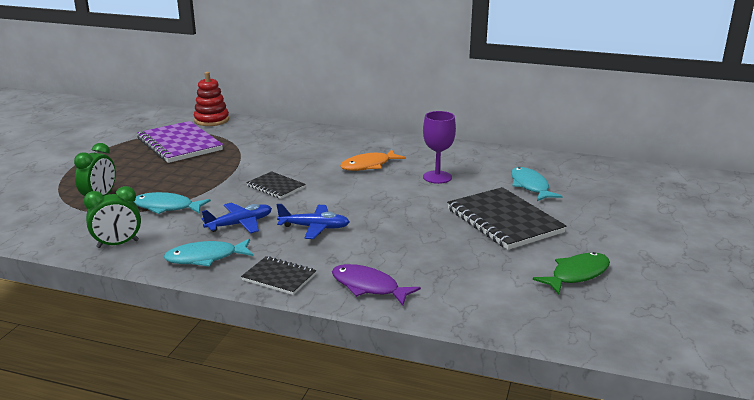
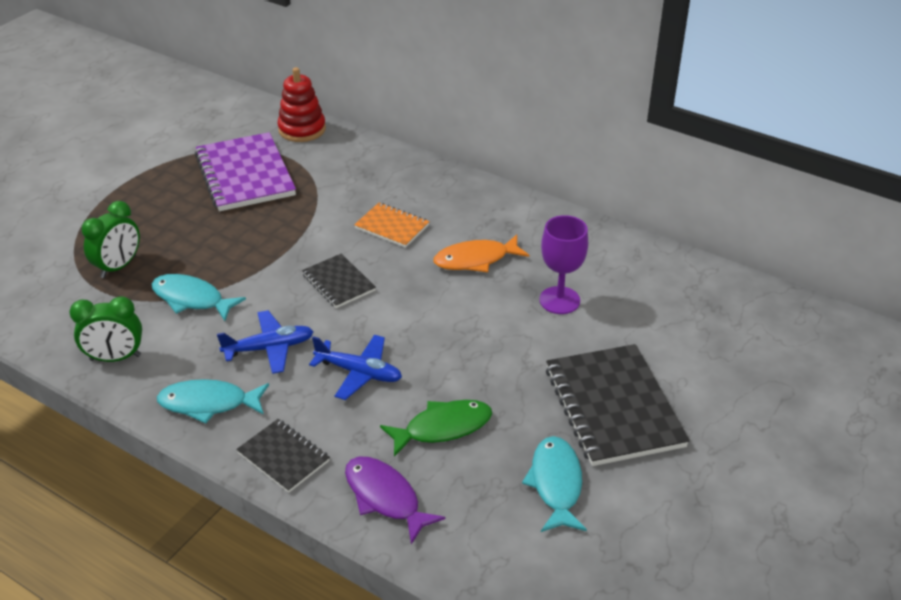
camera: 15 degrees right, 15 degrees up
(301, 157) = (392, 227): none -> orange notebook
(530, 186) = (682, 342): turquoise fish -> turquoise fish (556, 484)
(576, 275) = (664, 532): green fish -> green fish (442, 428)

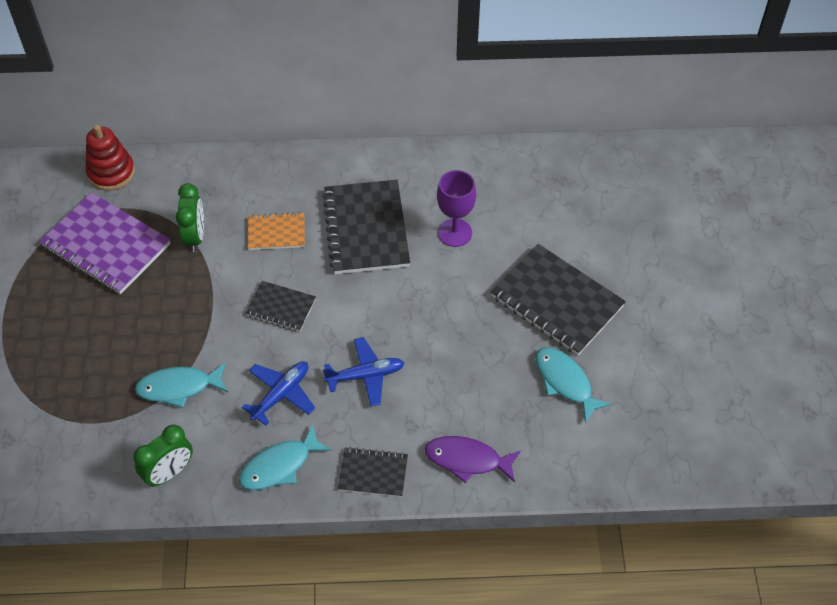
camera: 35 degrees left, 15 degrees up
(118, 267) = (87, 393): green clock -> green clock (195, 236)
(442, 428) = (460, 385): green fish -> none
(476, 259) = (366, 229): orange fish -> black notebook

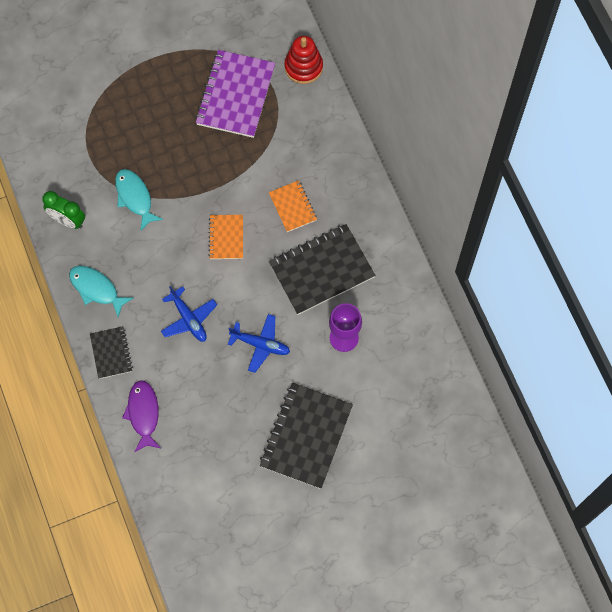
camera: 70 degrees right, 15 degrees up
(195, 236) = (267, 152): green clock -> none
(281, 307) = (226, 237): black notebook -> orange notebook
(281, 394) = (153, 267): blue plane -> blue plane (260, 344)
(565, 382) = (234, 464): turquoise fish -> none

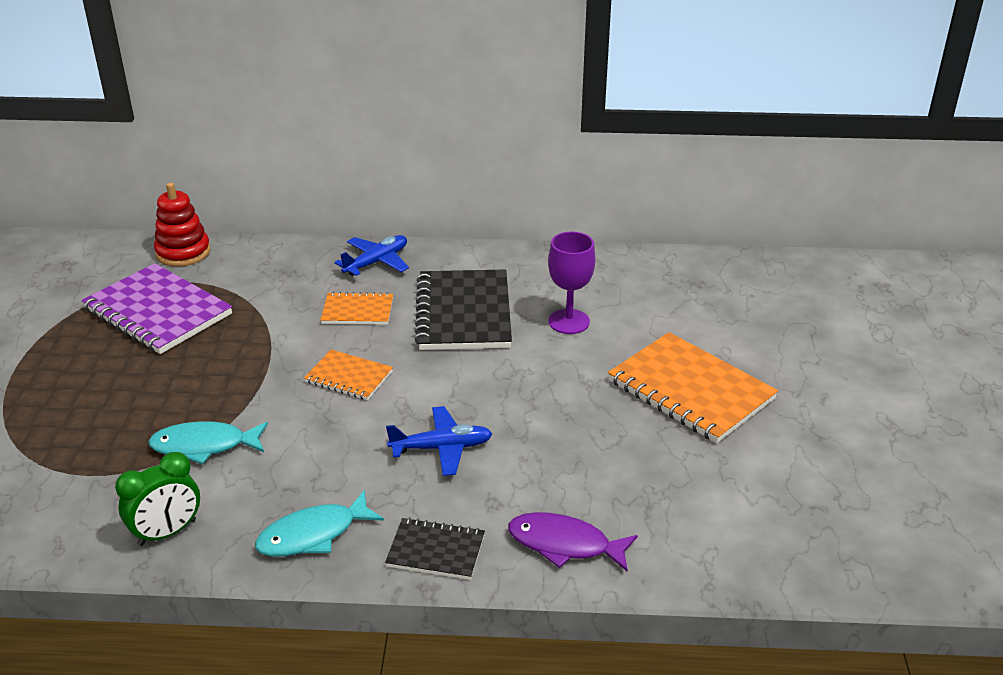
camera: 65 degrees left, 35 degrees down
(260, 344) = (530, 392): blue plane -> blue plane (376, 262)
(306, 436) = (690, 390): black notebook -> orange notebook

